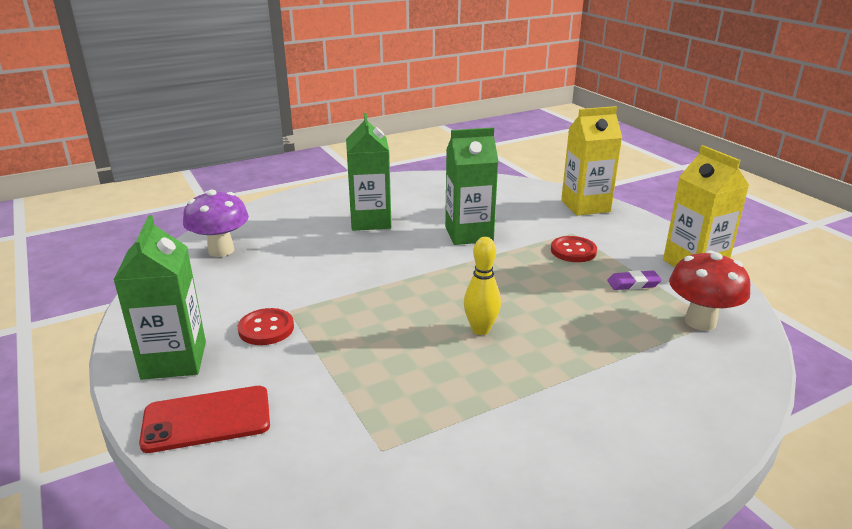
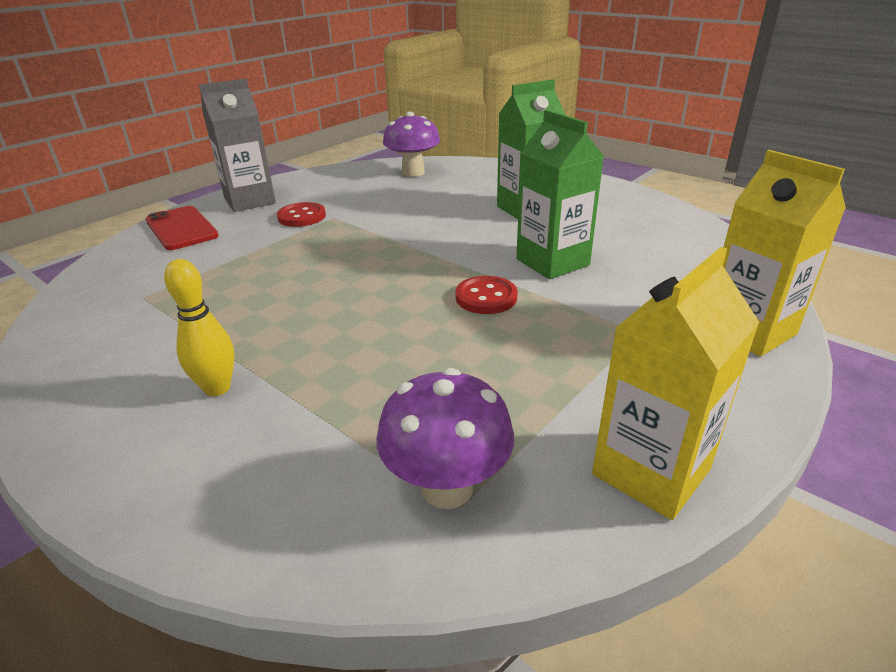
camera: 70 degrees right, 5 degrees up
(174, 360) = (250, 201): green carton -> grey carton
(480, 329) = (340, 307): yellow bowling pin -> yellow bowling pin (217, 388)
(573, 251) = (580, 339): red button -> red button (486, 297)
(633, 283) = (524, 405): purple eraser -> none
(700, 322) = (447, 487): red mushroom -> purple mushroom

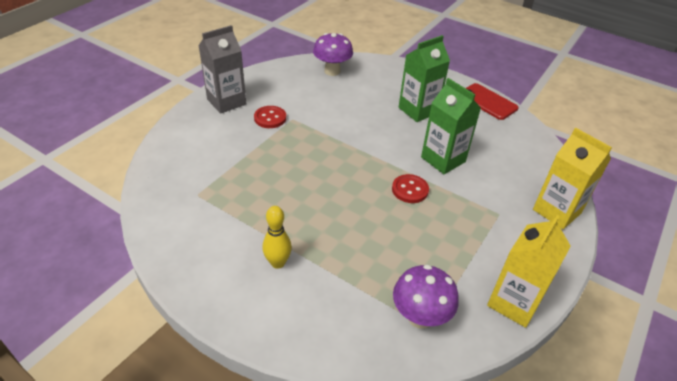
camera: 10 degrees left, 10 degrees up
(181, 228) = (191, 130): red phone -> red phone (487, 102)

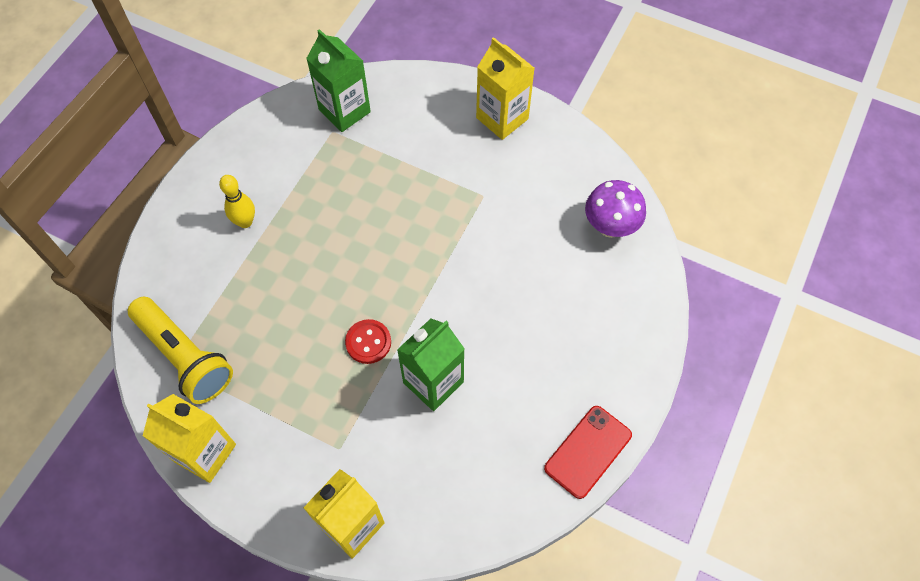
camera: 85 degrees right, 20 degrees up
(226, 102) = (502, 118): grey carton -> yellow carton
(270, 118) = (479, 171): red button -> none
(418, 110) = (539, 348): green carton -> green carton (344, 111)
(420, 317) = (184, 357): purple mushroom -> yellow flashlight

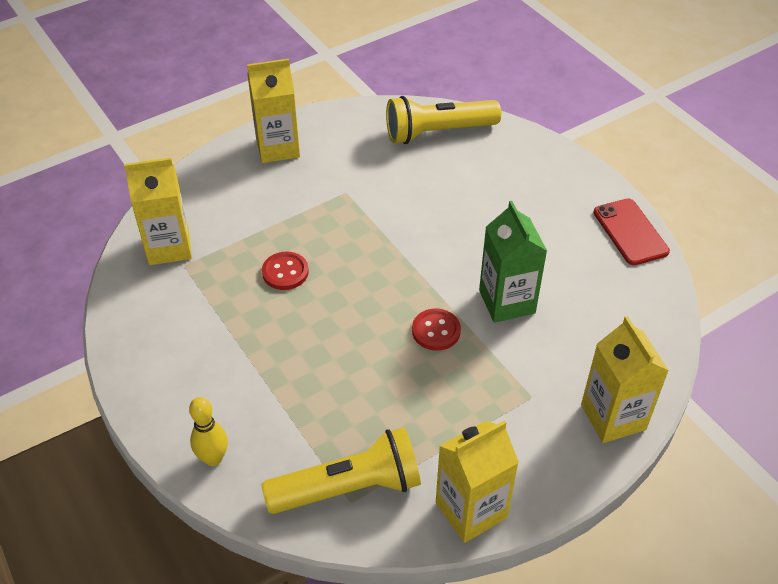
camera: 60 degrees left, 15 degrees down
(245, 222) = (229, 374): yellow bowling pin -> yellow bowling pin (213, 458)
(344, 111) = (169, 247): green carton -> yellow carton
(366, 202) = (285, 272): none -> red button
(610, 227) = (438, 132): purple mushroom -> yellow flashlight

